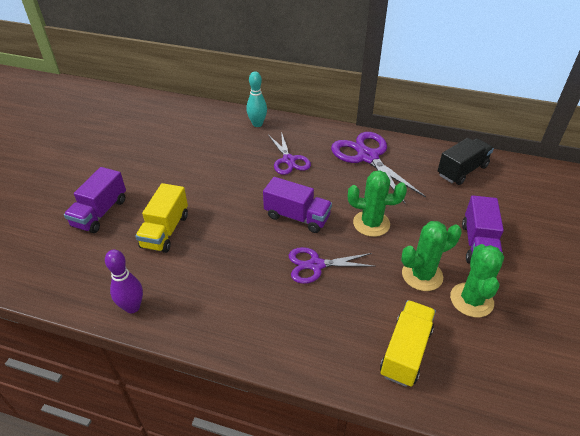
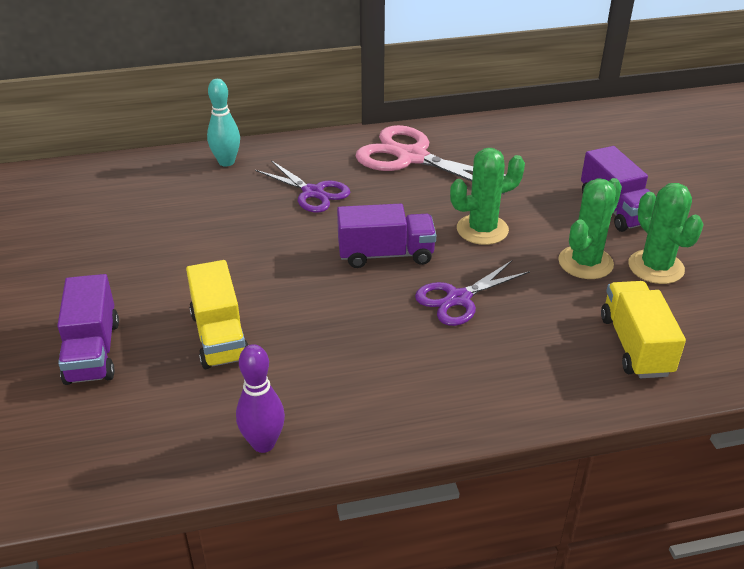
camera: 30 degrees left, 5 degrees down
(367, 157) = (411, 157): purple scissors -> pink scissors
(462, 171) = (534, 138): black truck -> none

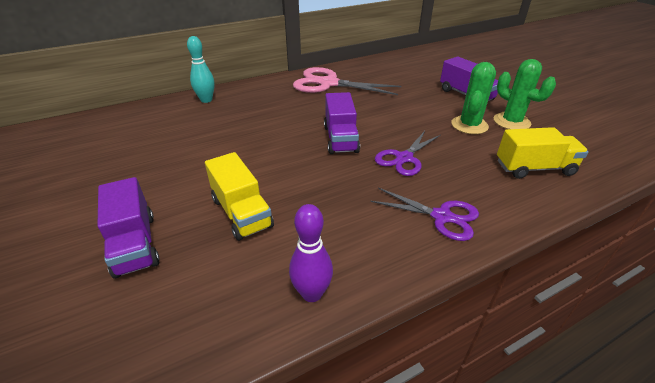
camera: 15 degrees left, 0 degrees up
(313, 193) = (273, 110): purple scissors -> purple scissors (442, 217)
(385, 254) = (340, 139): purple truck -> purple truck turned 105 degrees clockwise
(482, 230) = (395, 116): green cactus -> none
(635, 345) = (534, 168): yellow truck -> yellow truck turned 105 degrees clockwise

